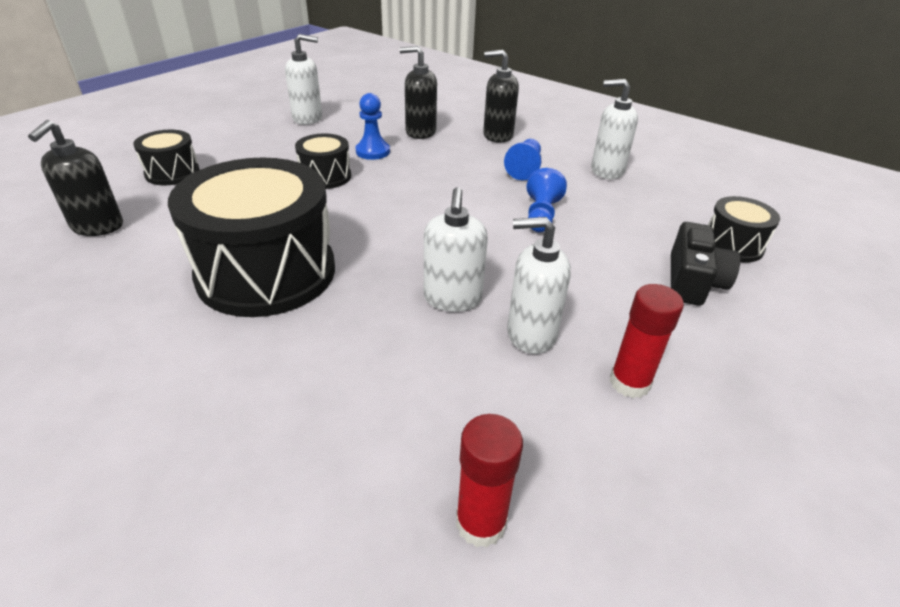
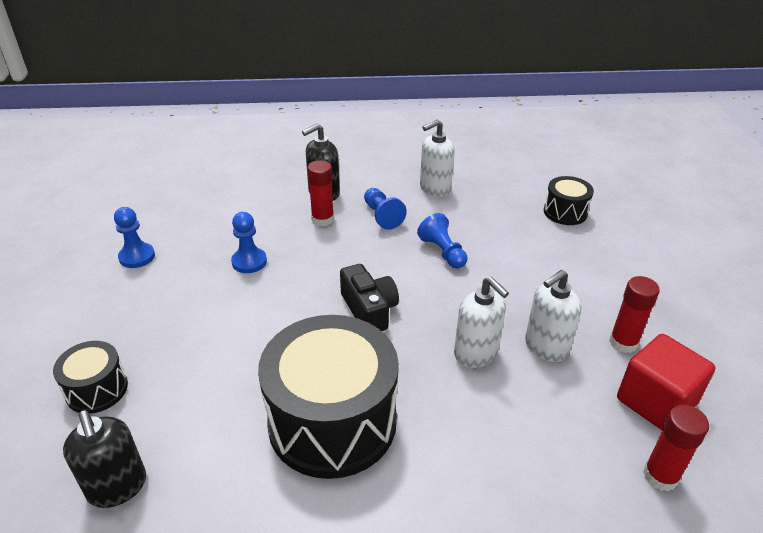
camera: 40 degrees left, 0 degrees up
(308, 118) = (137, 257): white soap dispenser -> blue pawn
(325, 176) = (246, 308): black drum -> none
(420, 132) = (259, 220): black soap dispenser -> none
(469, 150) = (322, 219): none -> red glue stick
(586, 456) = (656, 401): none -> red cube
(693, 281) = (576, 252): black camera -> black camera (369, 310)

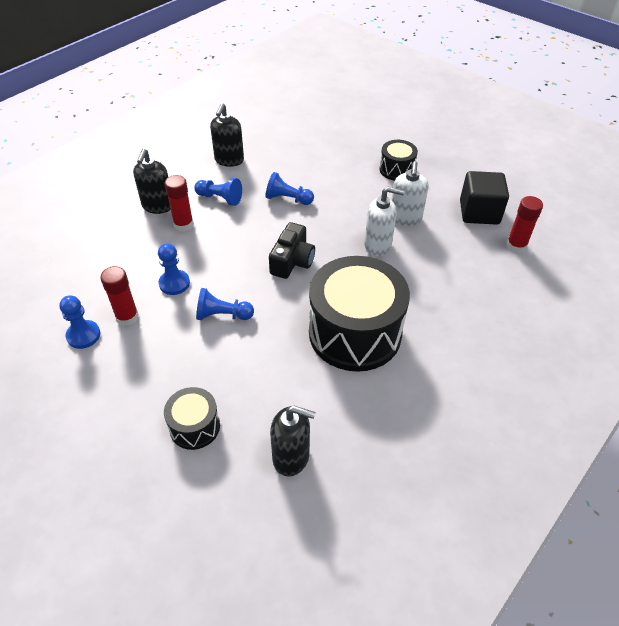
camera: 45 degrees left, 10 degrees up
(246, 314) = (223, 315): none -> blue pawn
(369, 310) = (292, 261): black camera -> black camera turned 90 degrees clockwise
(434, 189) = (229, 160): white soap dispenser -> black soap dispenser
(565, 212) = (324, 132): black drum -> black drum (396, 170)
(623, 342) = (435, 192): red glue stick -> red glue stick (127, 317)
(656, 401) = (479, 212): red cube -> black cube

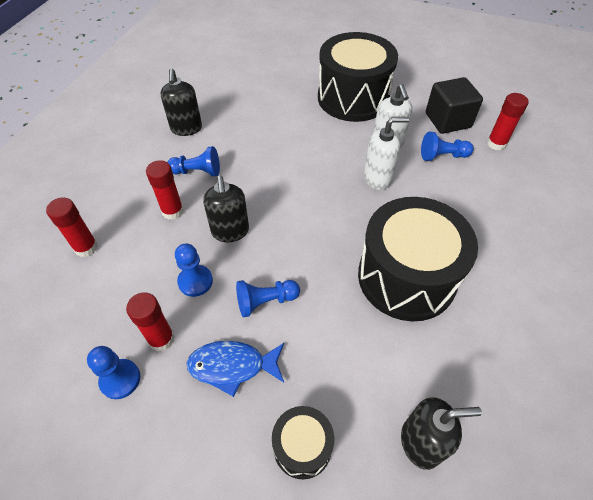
camera: 20 degrees left, 5 degrees up
(103, 233) = (86, 247): none -> red glue stick
(158, 206) = (134, 198): black soap dispenser -> black soap dispenser (230, 231)
(171, 353) = (232, 366): none -> blue fish
(288, 199) = (267, 154): blue pawn -> blue pawn (442, 156)
(292, 261) = (305, 218): black camera -> none
(396, 170) = (353, 98): black drum -> black drum, size x2.08

